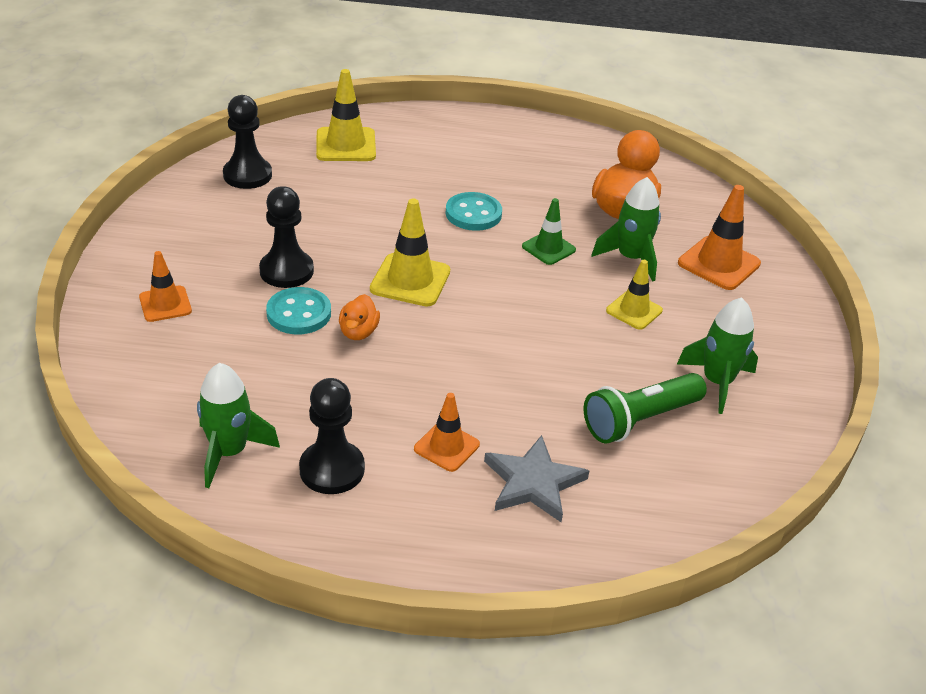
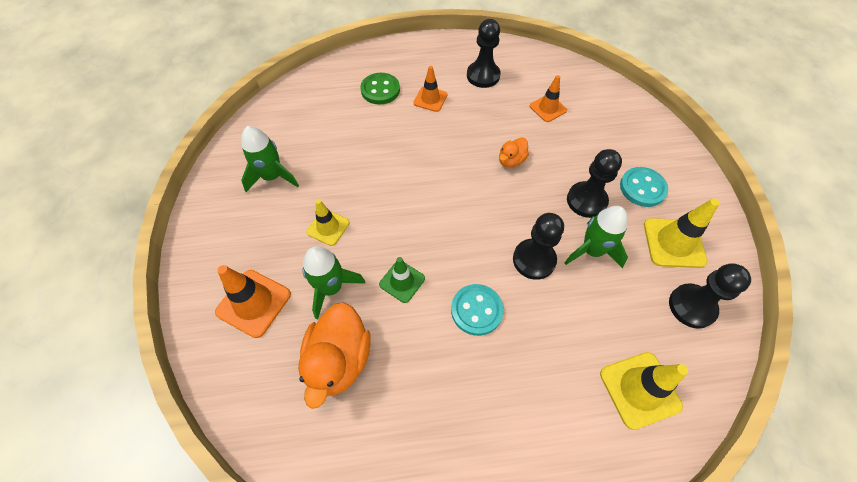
camera: 170 degrees right, 20 degrees up
(165, 304) = (640, 152): orange traffic cone -> orange traffic cone (548, 108)
(229, 452) = (537, 73): green rocket -> green rocket (592, 250)
(299, 313) = (556, 166): turquoise button -> turquoise button (642, 188)
(358, 332) = (511, 160): orange duck -> orange duck turned 135 degrees counterclockwise
(389, 235) = (534, 260): none -> black pawn
(410, 280) = (497, 215): yellow traffic cone -> yellow traffic cone (673, 243)
(533, 482) = (380, 90): grey star -> green button
(640, 420) = (324, 138): green flashlight -> none

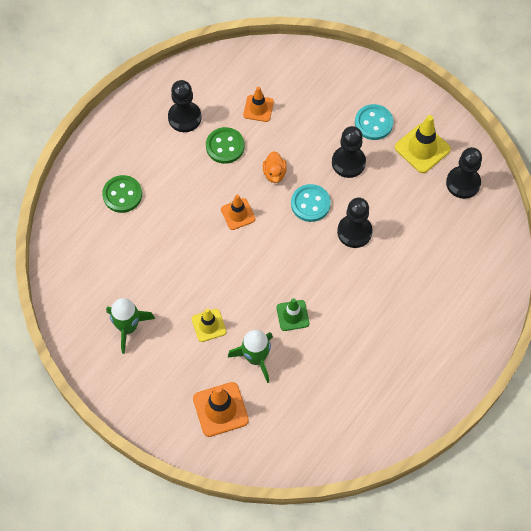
camera: 45 degrees left, 5 degrees up
(339, 359) = (307, 390): orange duck -> none
(430, 99) = (168, 171): orange traffic cone -> orange traffic cone (238, 214)
(476, 310) = (352, 292): turquoise button -> turquoise button (310, 204)
(492, 114) = (225, 146): none -> green button
(592, 250) = (381, 195): green rocket -> none
(639, 389) = (474, 257): yellow traffic cone -> none

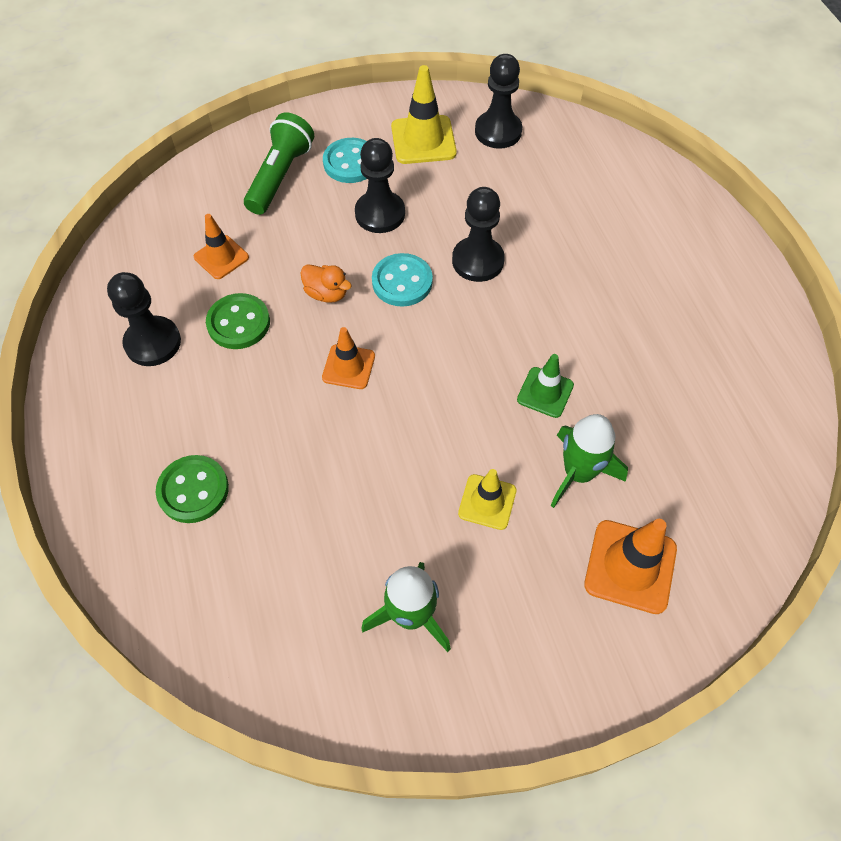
camera: 55 degrees left, 5 degrees down
(335, 96) = (280, 176): none -> green flashlight

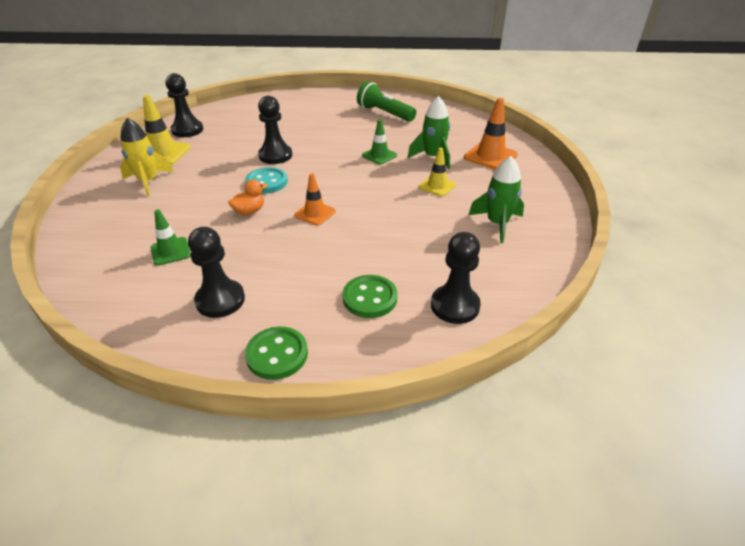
camera: 70 degrees left, 20 degrees down
(221, 257) = (170, 251): orange traffic cone -> green traffic cone
(238, 323) = (240, 253): green button -> green button (277, 354)
(280, 176) = (124, 211): green flashlight -> green flashlight (384, 113)
(350, 162) = (148, 181): turquoise button -> yellow rocket
(380, 214) = (205, 179): black pawn -> black pawn (455, 306)

